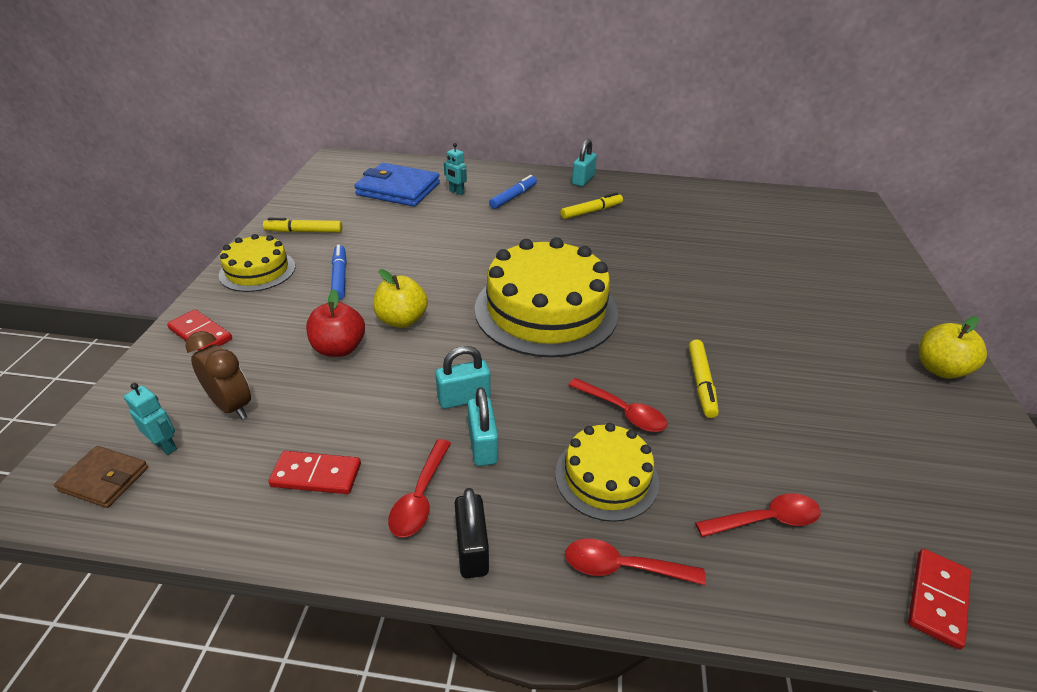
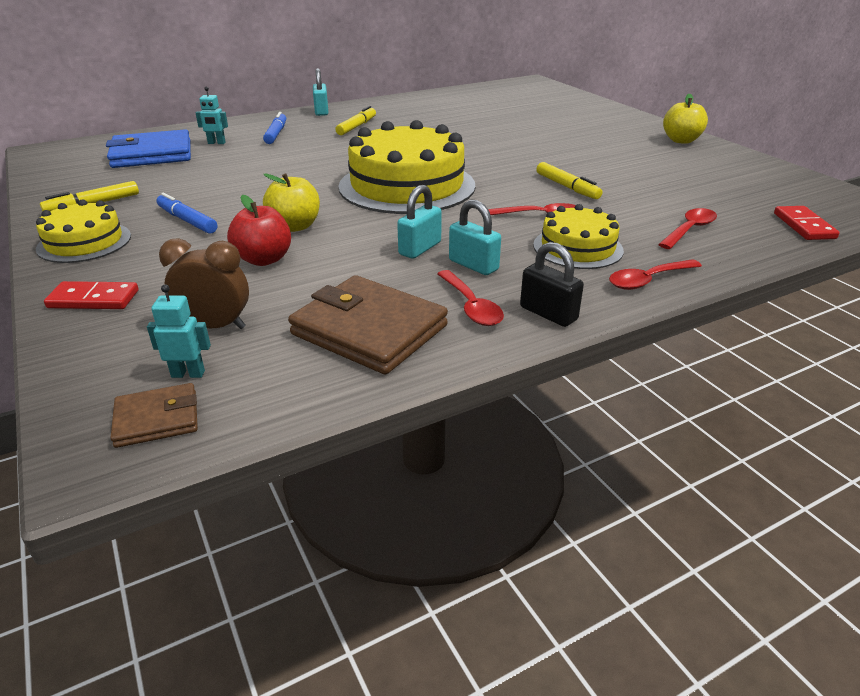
camera: 35 degrees left, 5 degrees down
(316, 475) = (369, 330): red domino -> brown wallet

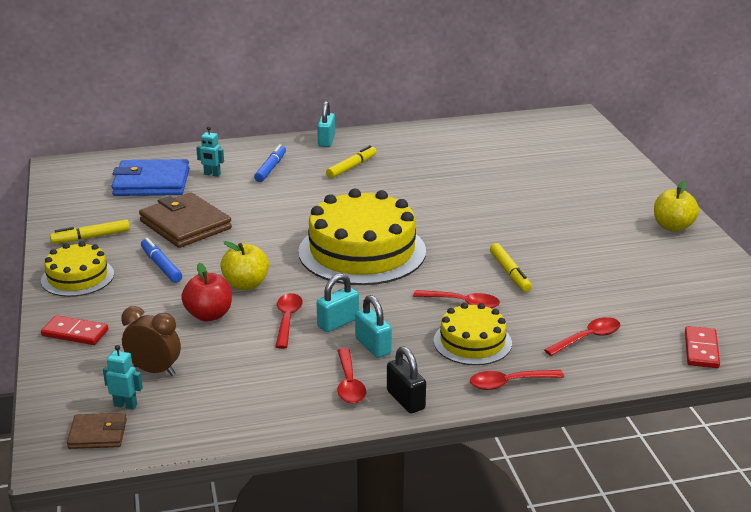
camera: 15 degrees right, 5 degrees down
(360, 252) = (287, 320): none -> red spoon
(369, 330) = (262, 392): brown wallet -> brown wallet (185, 225)

